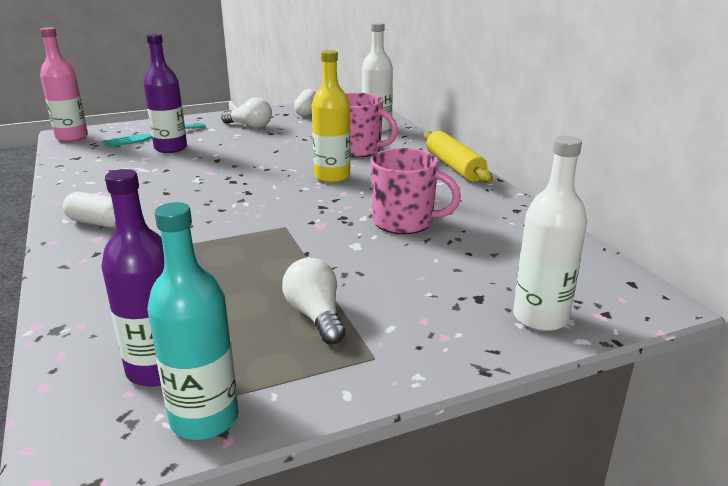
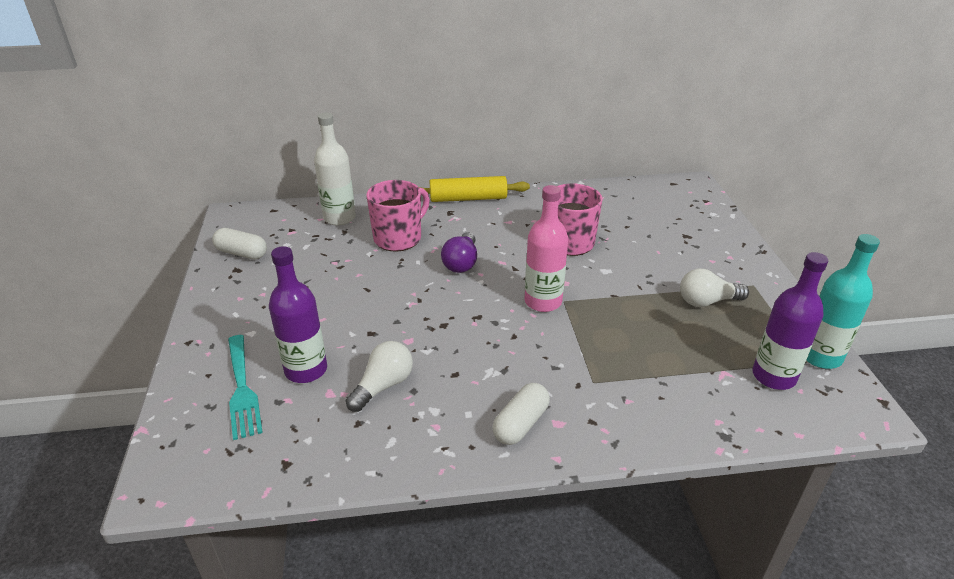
camera: 75 degrees left, 10 degrees up
(71, 137) = (180, 479): pink bottle -> pink bottle (543, 301)
(250, 126) = (264, 300): white light bulb -> white light bulb (383, 386)
(332, 177) = (461, 263): yellow bottle -> purple light bulb
(540, 317) = (710, 221): white bottle -> none

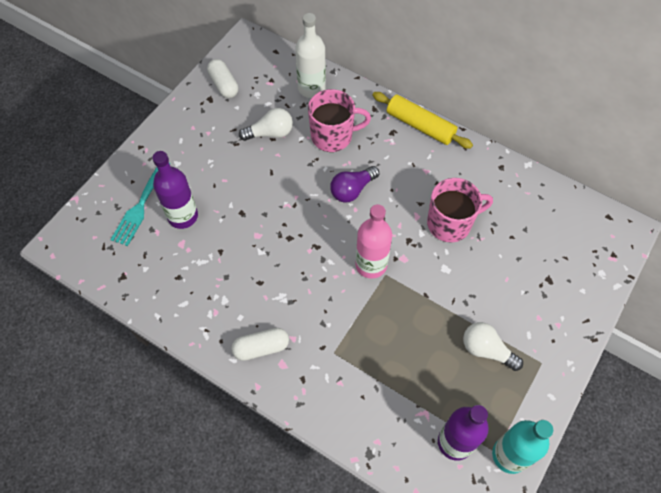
camera: 40 degrees right, 25 degrees up
(383, 386) = (213, 260): white light bulb -> white light bulb (270, 133)

